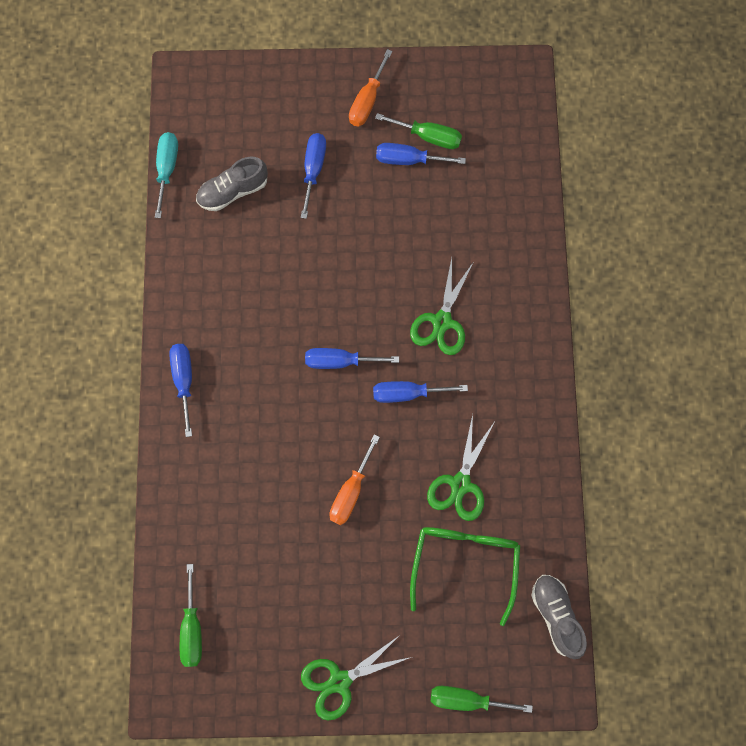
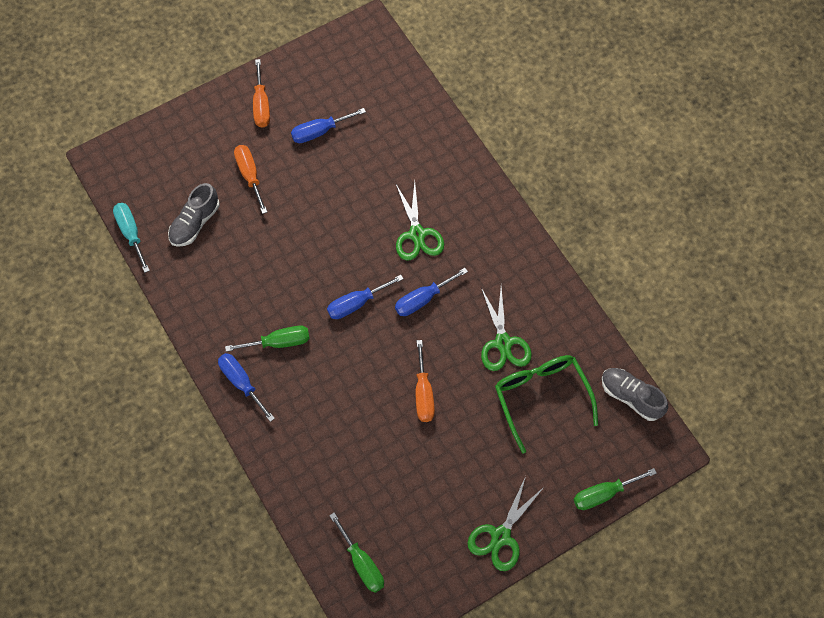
camera: 30 degrees left, 10 degrees down
(313, 169) = (250, 175): blue screwdriver -> orange screwdriver
(428, 136) = (325, 107): green screwdriver -> green screwdriver (279, 342)

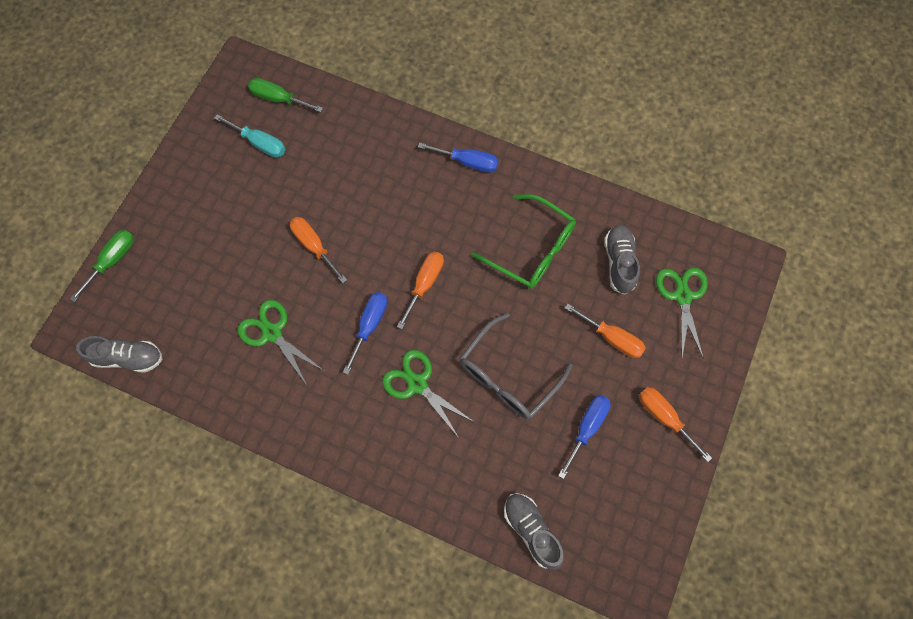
camera: 145 degrees right, 5 degrees up
(131, 233) = (662, 218): turquoise screwdriver -> turquoise screwdriver (260, 143)
(279, 342) = (464, 211): green screwdriver -> none
(347, 198) = (507, 376): none -> grey glasses
(356, 303) = (425, 284): blue screwdriver -> orange screwdriver
(408, 97) = (531, 530): none -> grey shoe
(501, 536) = (182, 179): green scissors -> green scissors (682, 296)
(541, 397) = (210, 306): green glasses -> green glasses (532, 249)

